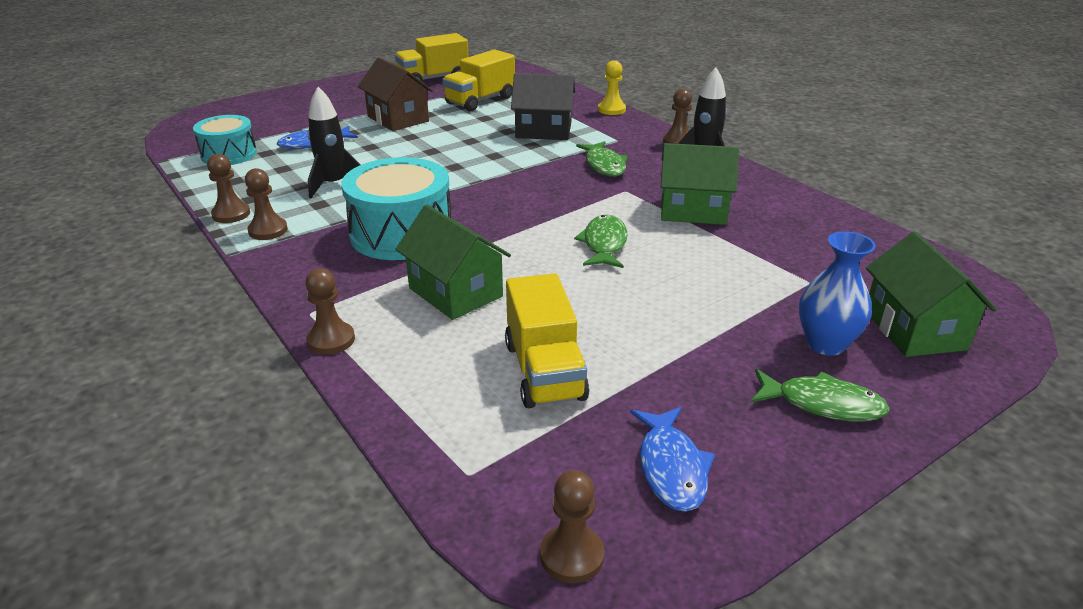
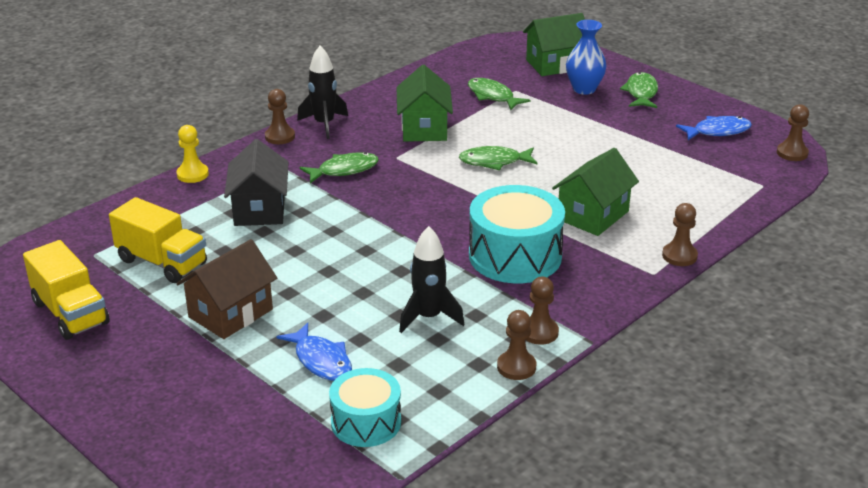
camera: 100 degrees left, 0 degrees up
(544, 371) = (663, 172): yellow truck -> none
(787, 262) = (492, 96): none -> green fish

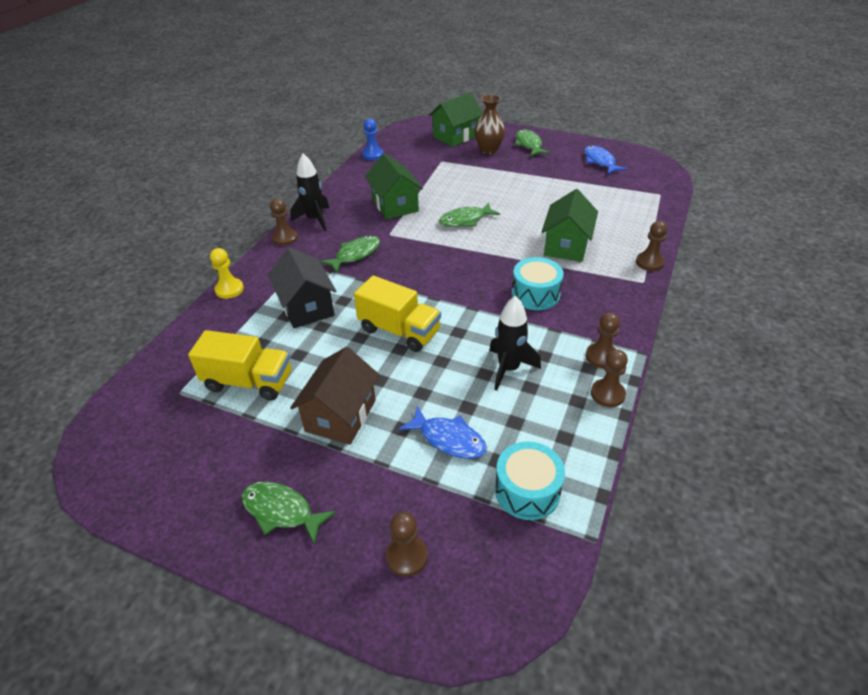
camera: 20 degrees left, 10 degrees up
(71, 313) = (188, 462): yellow truck -> yellow truck (399, 331)
(437, 67) = (372, 155): none -> blue pawn
(492, 96) = (428, 169): green fish -> green fish (281, 511)
(515, 256) = (535, 294): turquoise drum -> turquoise drum, size x0.63
(584, 89) = (488, 150): blue vase -> brown vase
(717, 131) = (600, 161): blue fish -> blue fish turned 75 degrees counterclockwise
(792, 153) = (658, 166): brown pawn -> brown pawn (407, 556)

